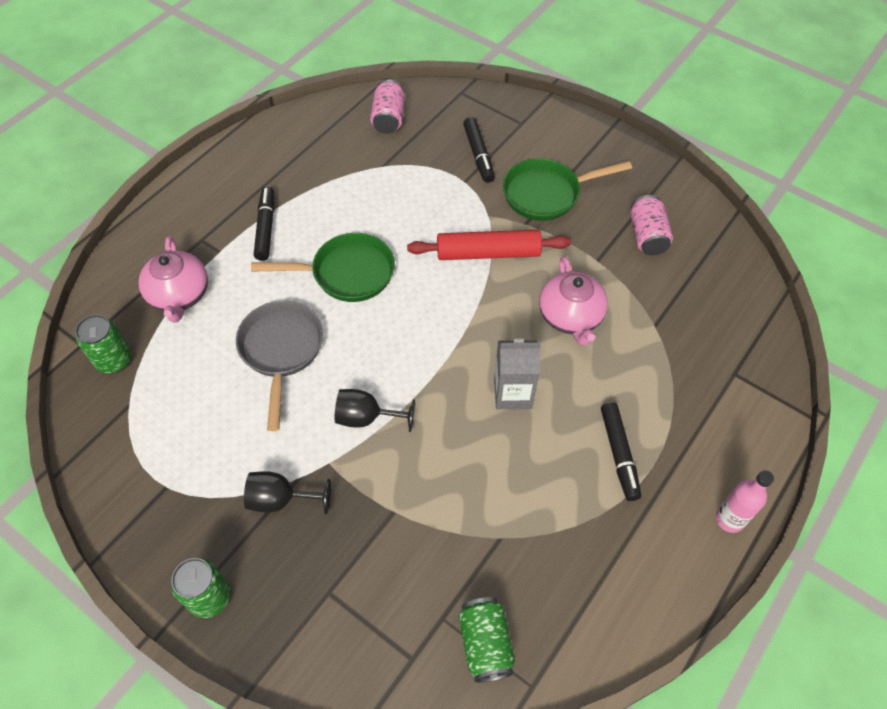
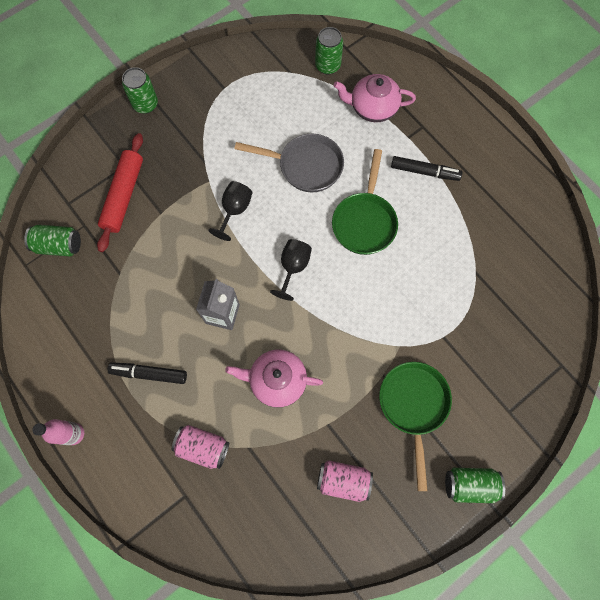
camera: 105 degrees right, 15 degrees up
(280, 499) = (193, 149): black goblet -> black goblet (293, 267)
(388, 118) = (535, 290): pink can -> pink can (203, 447)
(478, 155) = (474, 358): black marker -> none
(488, 253) = (358, 334): red rolling pin -> red rolling pin (123, 196)
(603, 142) = (469, 484): none -> green can

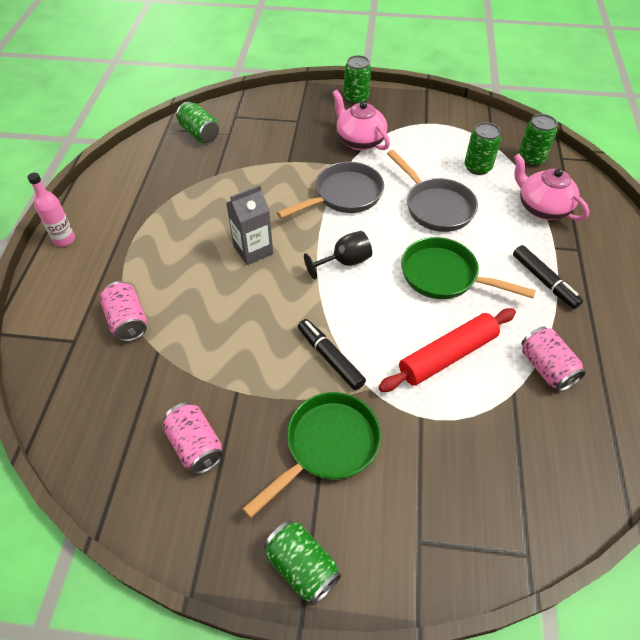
camera: 45 degrees right, 20 degrees down
(123, 196) = (276, 136): red rolling pin -> red rolling pin (447, 355)
(149, 373) = (156, 245): black marker -> black marker (330, 358)
(234, 210) = (344, 195): black goblet -> grey pan
(277, 380) = (236, 325): pink teapot -> pink teapot (359, 140)
(300, 104) = (477, 167): none -> green can
(364, 221) = (444, 276): green pan -> green pan turned 60 degrees clockwise
(478, 238) = (546, 368): none -> pink can

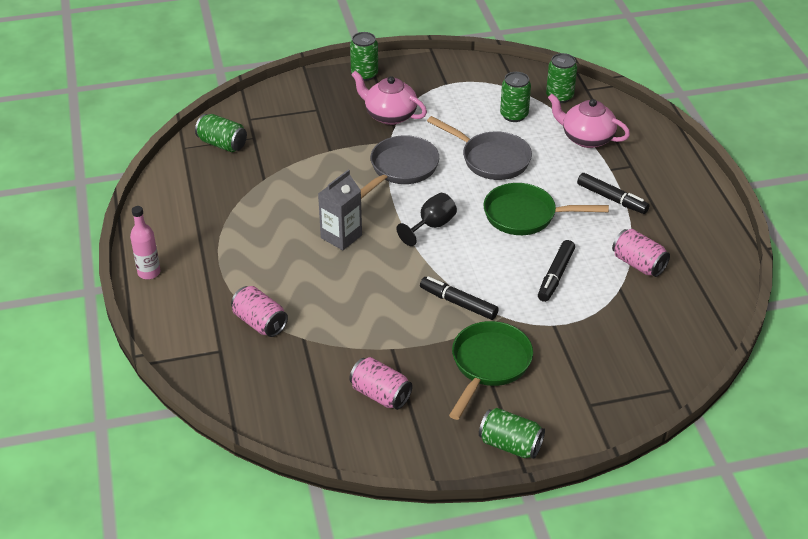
camera: 20 degrees left, 10 degrees down
(447, 355) = (555, 276): red rolling pin -> black marker

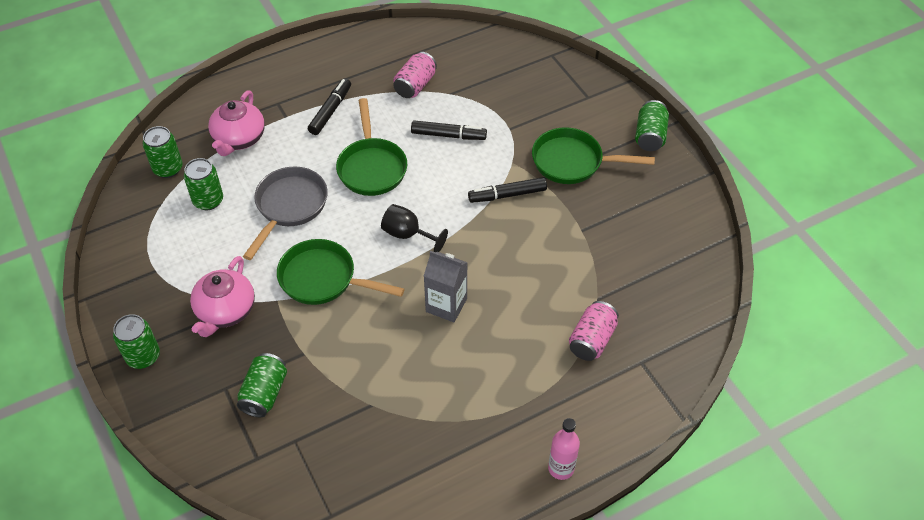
camera: 105 degrees left, 10 degrees up
(222, 144) = (314, 472): green can -> green can (264, 393)
(380, 394) = (637, 226): pink can -> none
(401, 169) = (323, 279): grey pan -> green pan
(458, 303) = (507, 195): black marker -> black marker turned 60 degrees clockwise

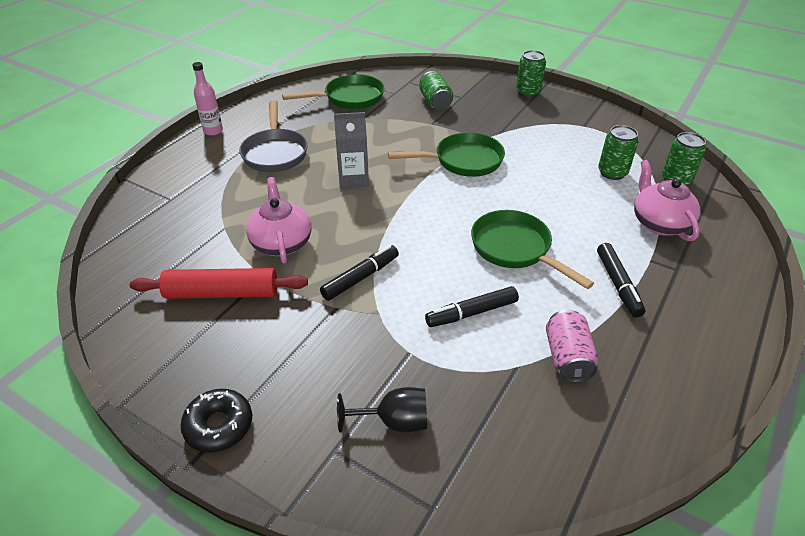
camera: 150 degrees right, 10 degrees down
(225, 311) = (508, 124): pink teapot -> pink teapot (281, 243)
(289, 207) = (546, 192): grey pan -> grey pan (275, 153)
(407, 234) = (427, 210): black goblet -> black goblet (394, 421)
(573, 162) = (308, 343): green pan -> green pan (349, 98)
(591, 340) = (217, 198): pink can -> none
(620, 228) = (222, 293): none -> red rolling pin
(649, 136) = (219, 426): green can -> black donut

